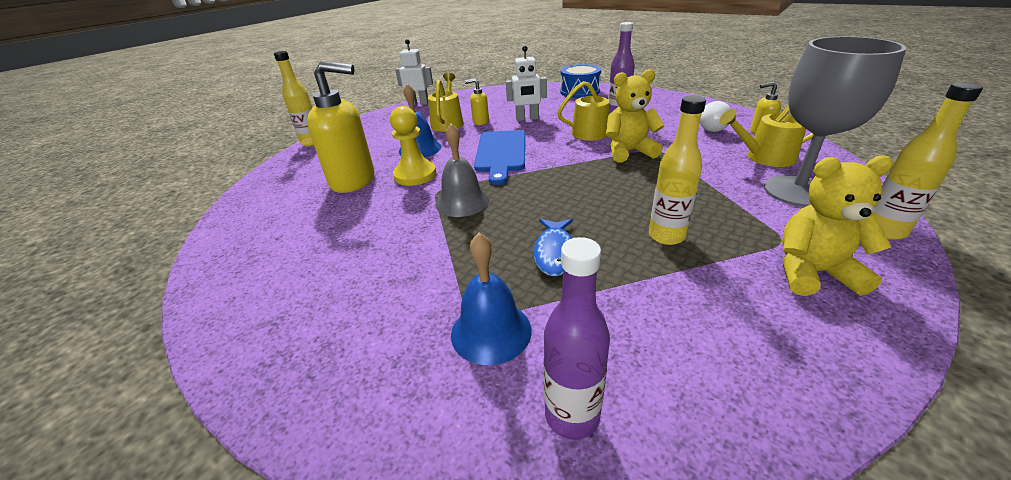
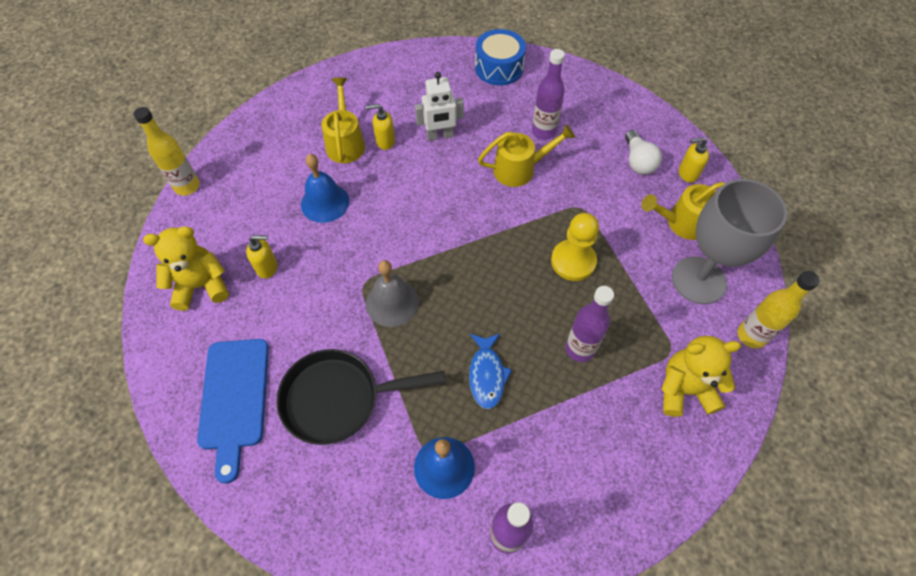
camera: 10 degrees left, 25 degrees up
(354, 181) = (267, 267): yellow soap dispenser -> yellow soap dispenser, size x0.47
(382, 266) = (338, 399): none -> black pan
(415, 175) = (332, 256): yellow pawn -> yellow pawn (573, 261)
(419, 103) = (296, 90): white robot -> none
(501, 153) = (419, 213): blue cutting board -> blue cutting board (234, 399)
(629, 152) = (553, 211): yellow teddy bear -> yellow teddy bear (201, 286)
(666, 236) = (580, 349): yellow bottle -> purple bottle

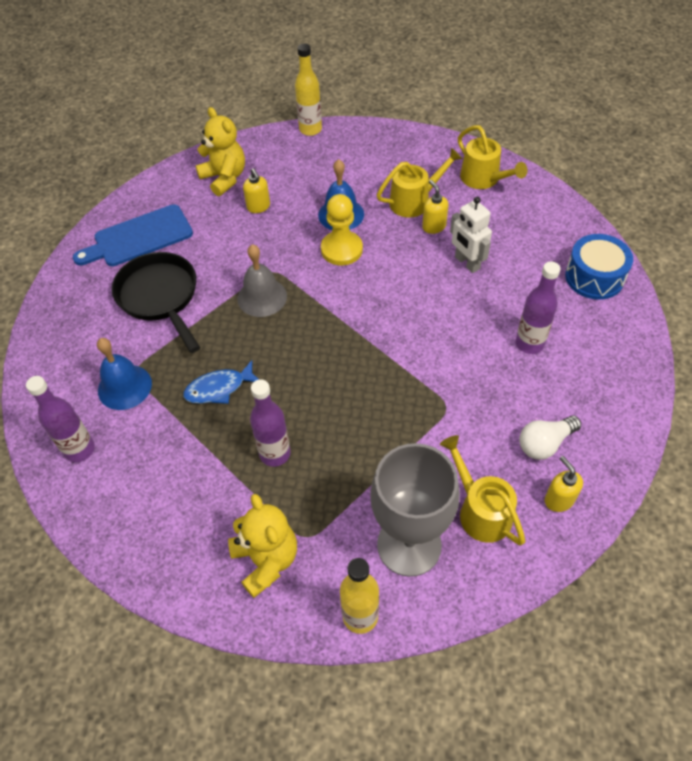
camera: 70 degrees right, 5 degrees down
(520, 169) = (465, 339): yellow watering can -> yellow watering can (484, 179)
(573, 261) = (374, 419): yellow pawn -> yellow pawn (341, 249)

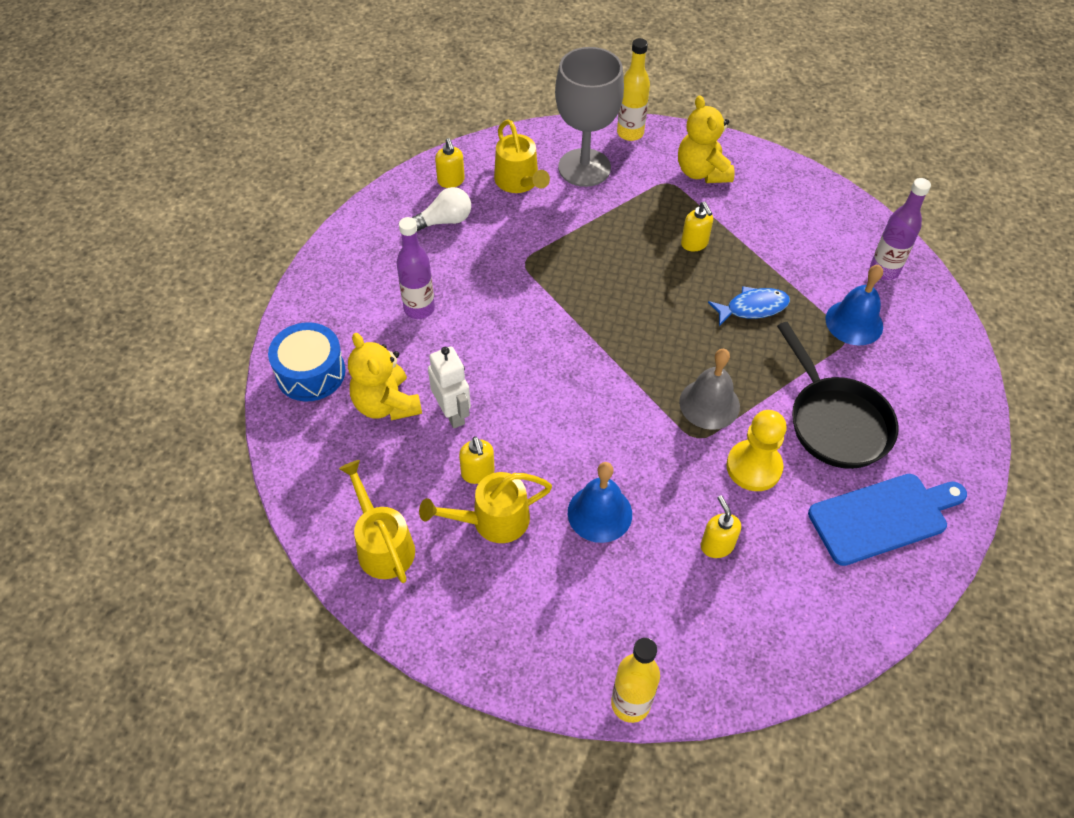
camera: 175 degrees left, 0 degrees up
(224, 178) = (771, 612): yellow teddy bear -> yellow teddy bear (386, 404)
(275, 454) = (694, 244): purple bottle -> yellow soap dispenser
(341, 249) = (605, 456): yellow pawn -> yellow pawn (754, 467)

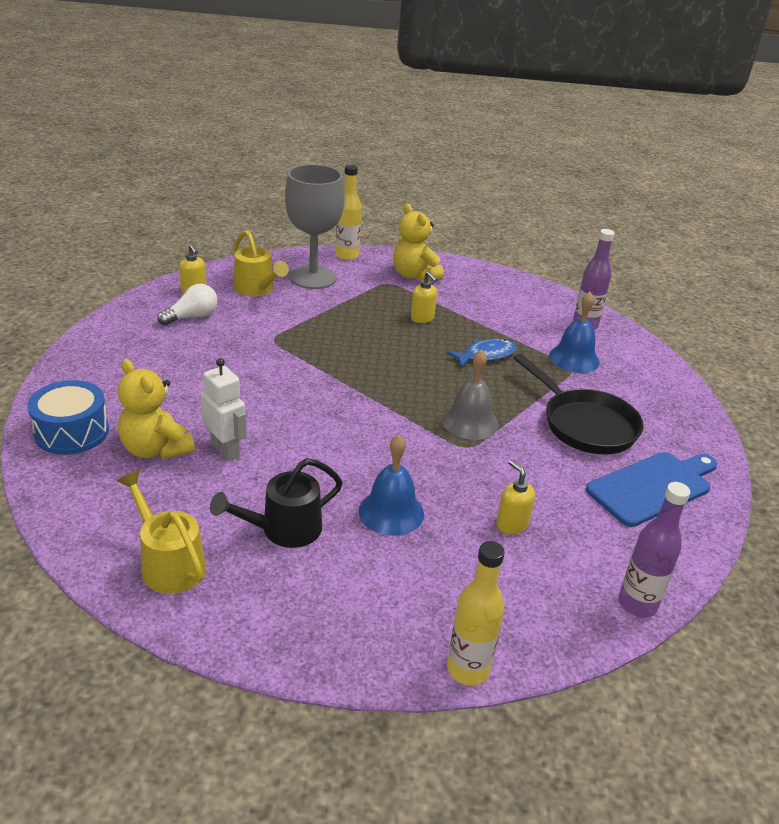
camera: 15 degrees left, 20 degrees down
(419, 309) = (178, 377): purple bottle -> purple bottle (637, 604)
(478, 473) = (260, 493): yellow soap dispenser -> none
(492, 520) = (283, 530): yellow watering can -> black watering can
(754, 467) = (525, 462): yellow pawn -> none

